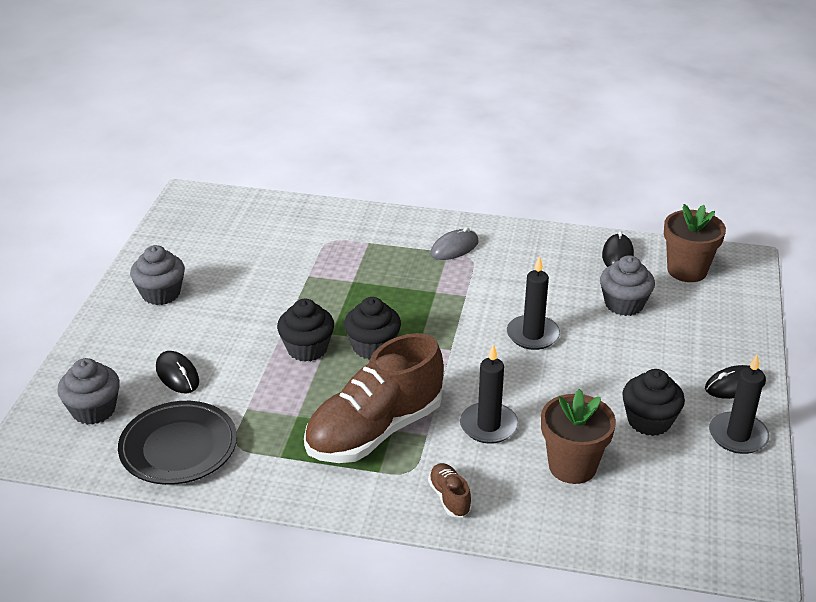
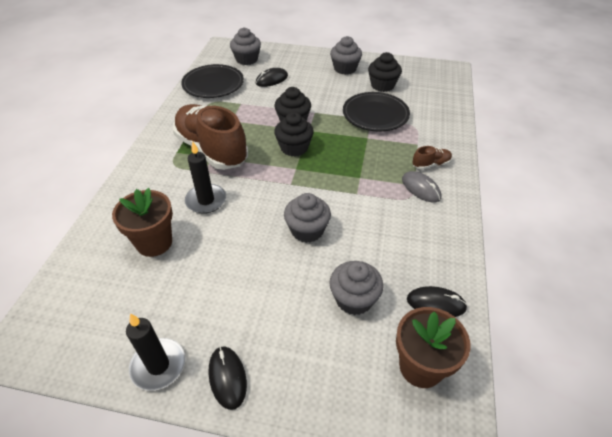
camera: 90 degrees right, 10 degrees up
(299, 271) = (375, 115): none -> black plate
(449, 498) = (144, 180): brown shoe -> brown shoe (431, 164)
(533, 335) = (307, 230): black candle -> grey cupcake
(649, 421) = (192, 297): black cupcake -> black cupcake (382, 85)

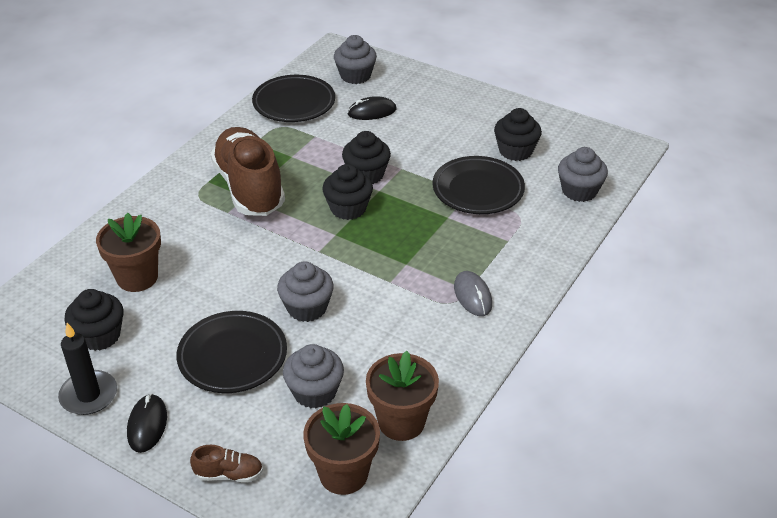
camera: 20 degrees right, 5 degrees down
(143, 304) = (100, 336): none -> black cupcake
(206, 200) = (213, 246): black candle -> none
(270, 288) = (232, 356): none -> black plate
(345, 69) = (479, 116): grey cupcake -> grey cupcake (579, 191)
(431, 164) = (506, 270): brown shoe -> brown shoe (229, 474)
(436, 303) = (401, 422): black mouse -> brown flower pot

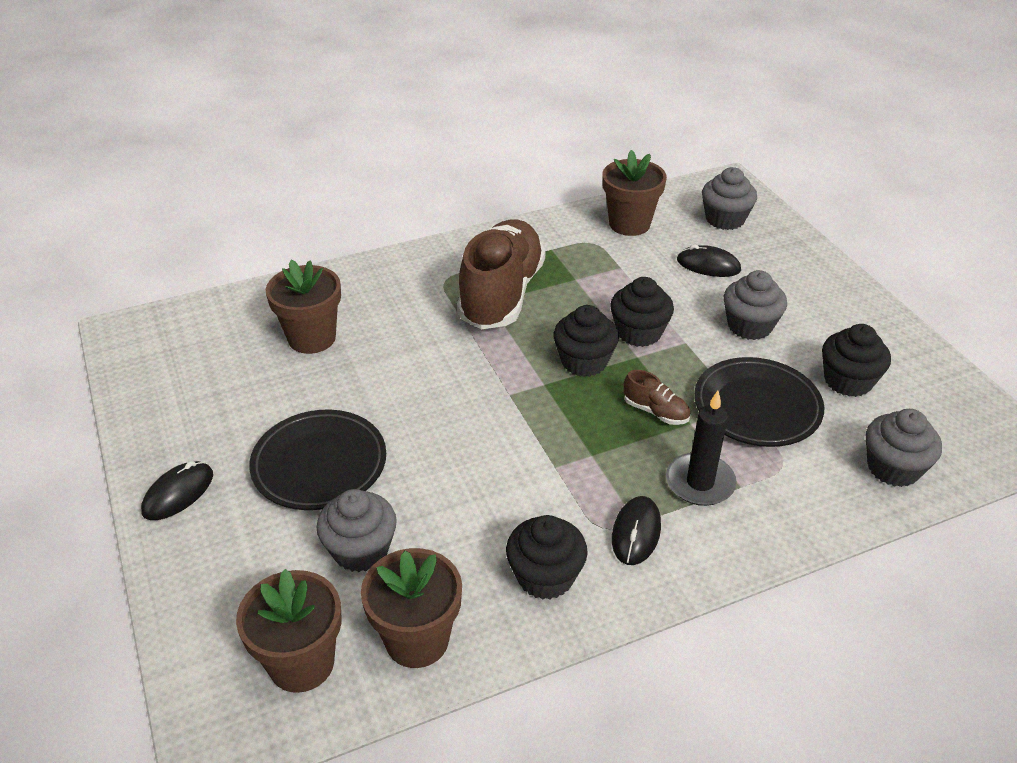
camera: 35 degrees right, 0 degrees up
(89, 395) = (161, 434): black candle -> black candle (700, 482)
(100, 336) = (226, 380): black cupcake -> black cupcake (545, 576)
(229, 474) = (197, 591): brown shoe -> brown shoe (655, 411)
(294, 103) = (629, 224): black plate -> brown flower pot
(307, 308) = (439, 451): grey cupcake -> grey cupcake (749, 326)
(472, 296) = (636, 533): grey mouse -> black mouse

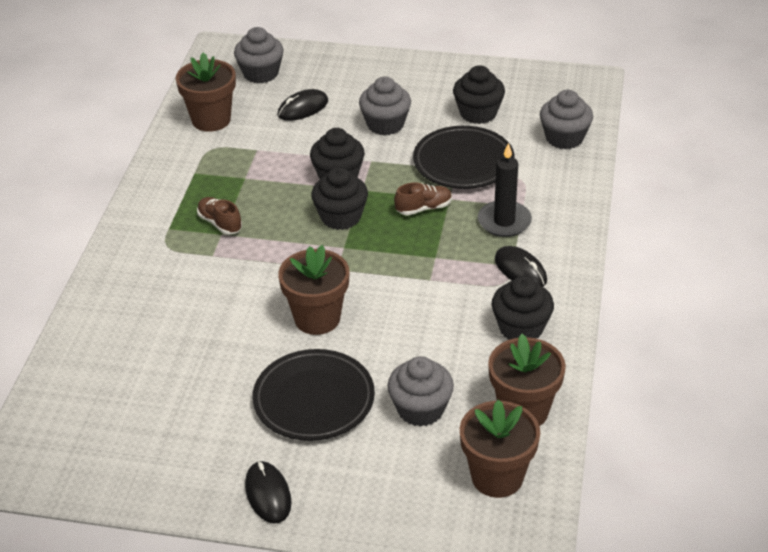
camera: 55 degrees left, 0 degrees up
(312, 338) = (157, 351): brown flower pot -> brown flower pot (317, 318)
(501, 294) = (220, 223): brown shoe -> brown shoe, size x0.41

